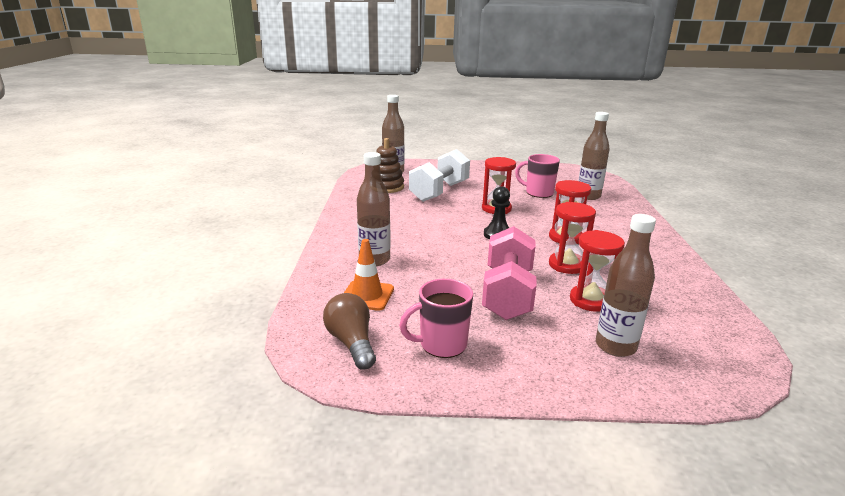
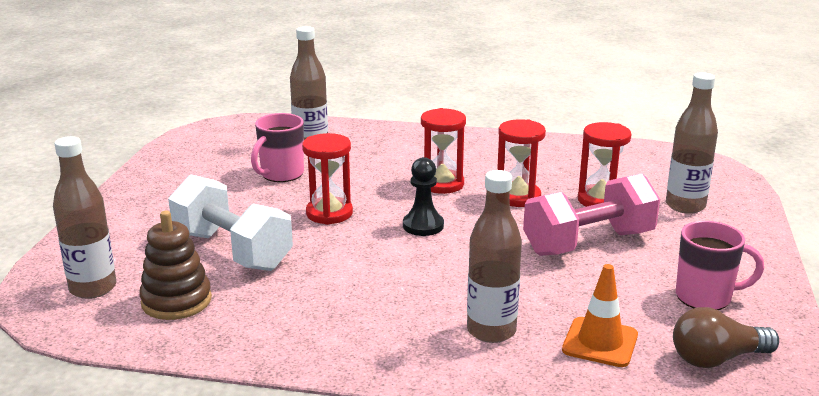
camera: 80 degrees left, 0 degrees up
(441, 345) = (705, 297): pink mug -> pink mug turned 75 degrees counterclockwise
(507, 294) = (588, 243): pink dumbbell -> pink dumbbell turned 45 degrees counterclockwise

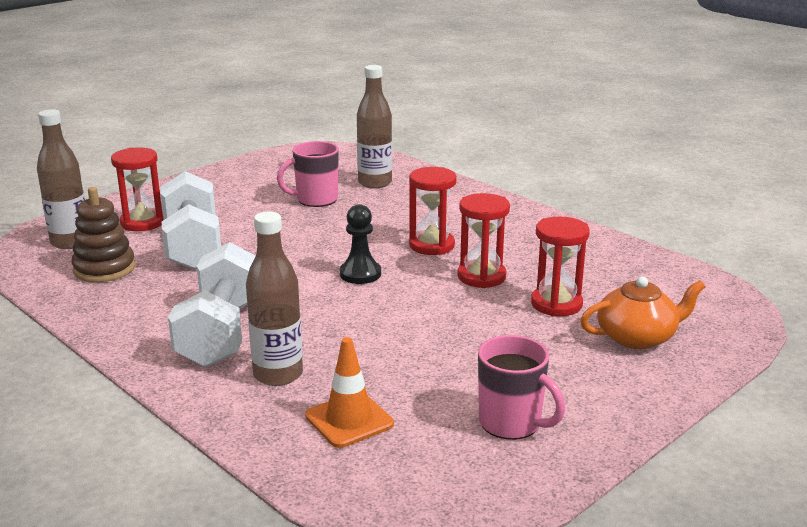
camera: 35 degrees right, 0 degrees up
(329, 213) = (303, 241): red hourglass -> red hourglass (142, 222)
(388, 316) = (221, 333): none -> white dumbbell
(588, 243) = (480, 337): pink dumbbell -> none
(685, 206) = (637, 337): brown bottle -> orange teapot
(717, 359) = (429, 478): brown light bulb -> none

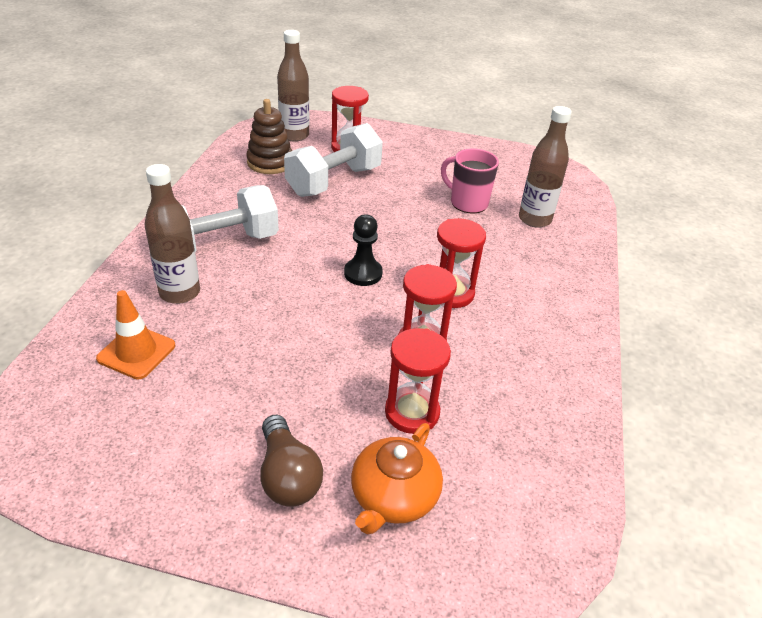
camera: 55 degrees right, 15 degrees up
(511, 423) = (179, 450): pink mug -> none
(583, 376) = (287, 476): none -> brown light bulb
(637, 337) = (393, 497): orange teapot -> orange teapot turned 75 degrees clockwise

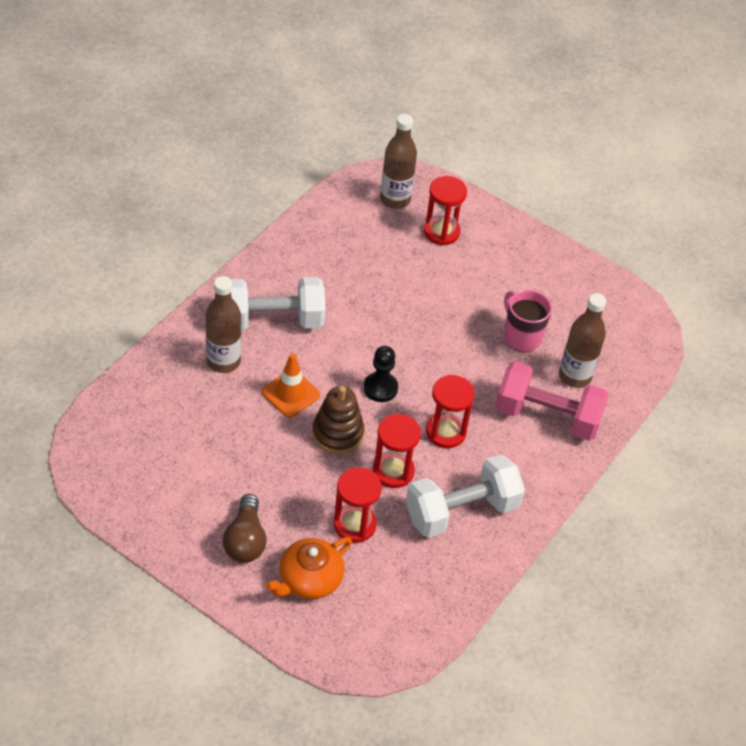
camera: 20 degrees right, 10 degrees up
(136, 352) = (175, 407): orange traffic cone -> orange traffic cone (290, 393)
(270, 162) = (355, 231): brown stacking toy -> brown stacking toy (338, 433)
(334, 181) = (405, 273): white dumbbell -> white dumbbell (461, 511)
(535, 255) = (547, 416): none -> pink dumbbell

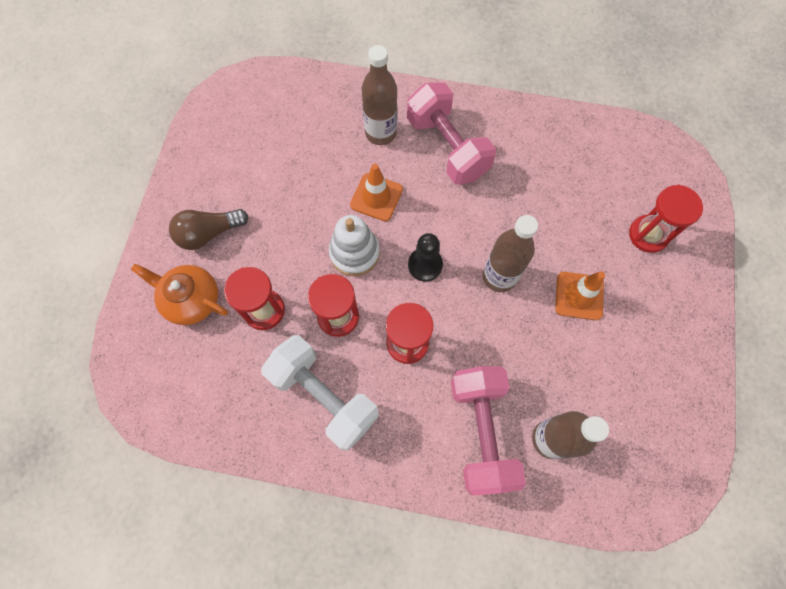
camera: 70 degrees right, 20 degrees up
(272, 320) = (447, 147): white dumbbell -> pink dumbbell
(338, 433) = (354, 253): brown stacking toy -> white stacking toy
(395, 199) = (658, 178): brown bottle -> brown bottle (499, 276)
(468, 300) = (579, 296): none -> orange traffic cone
(521, 337) = (566, 365): pink mug -> none

